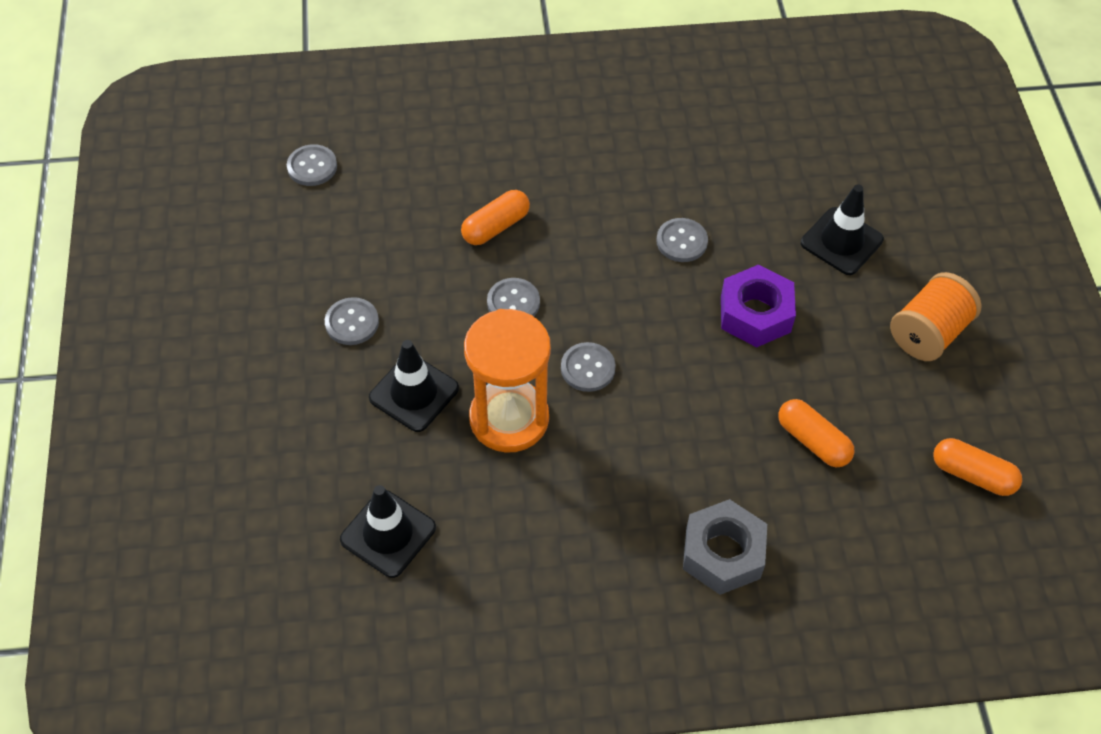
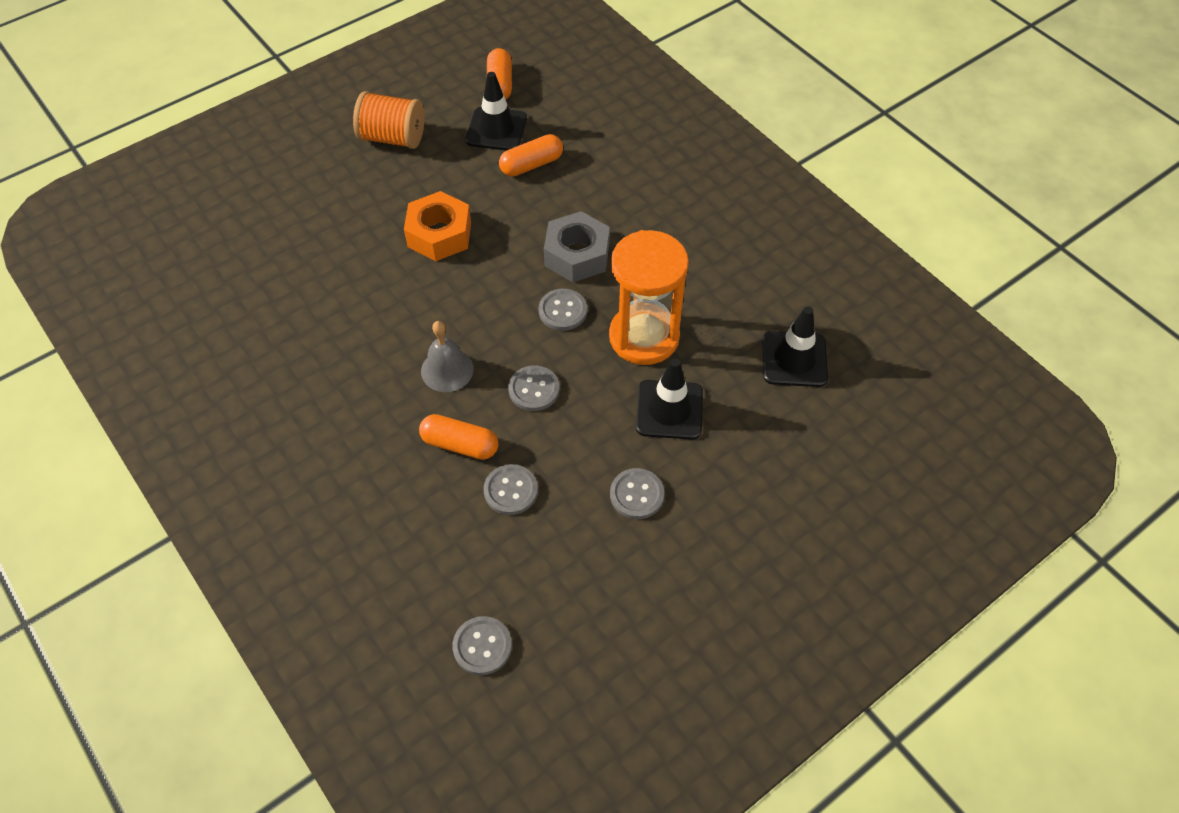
camera: 120 degrees left, 0 degrees up
(581, 250) = (447, 370): none -> grey bell
(681, 241) = (393, 307): grey button -> grey button (510, 490)
(723, 553) = (654, 176): grey nut -> grey nut (577, 255)
(755, 314) = (439, 234): purple nut -> orange nut
(813, 441) = (531, 164): orange capsule -> orange capsule turned 45 degrees clockwise
(841, 241) = (331, 211): black traffic cone -> black traffic cone (496, 129)

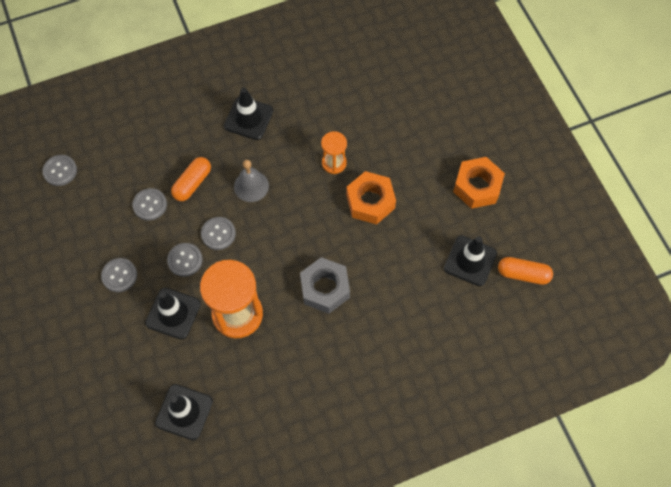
camera: 105 degrees right, 10 degrees up
(331, 402) = (248, 118): none -> black traffic cone
(388, 284) = (334, 163): none -> orange hourglass
(392, 138) = (477, 186): orange spool -> orange nut
(531, 164) = (425, 278): orange capsule -> none
(562, 311) = (277, 267): grey button -> grey button (185, 260)

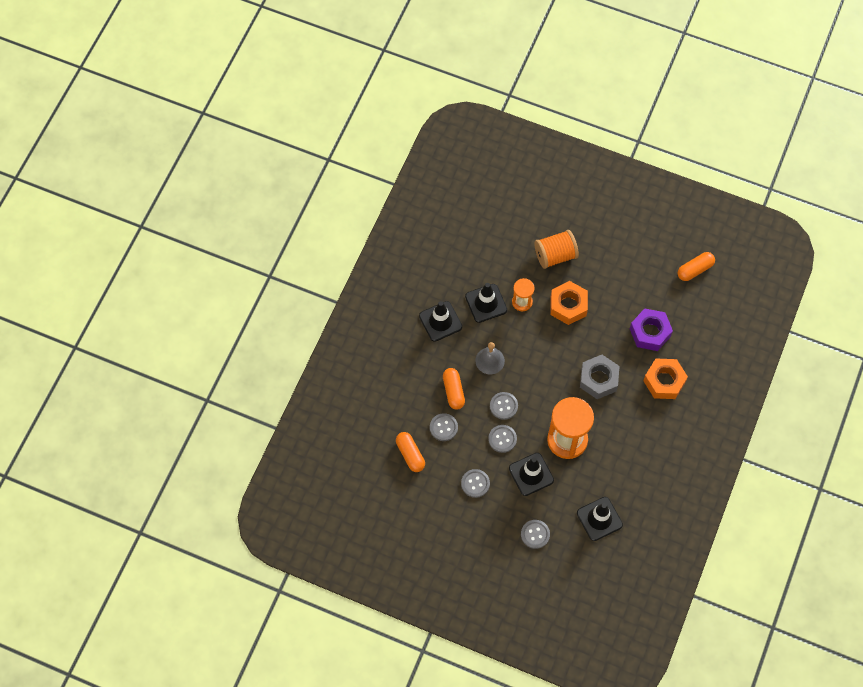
camera: 45 degrees left, 0 degrees up
(60, 171) = (364, 459): grey button -> grey button (535, 534)
(98, 201) = (410, 454): none -> orange capsule
(407, 150) = (555, 255): none -> orange spool
(418, 291) = (650, 332): none -> purple nut
(470, 261) = (659, 289): black traffic cone -> black traffic cone (486, 303)
(477, 186) = (617, 241): orange nut -> orange nut (664, 381)

